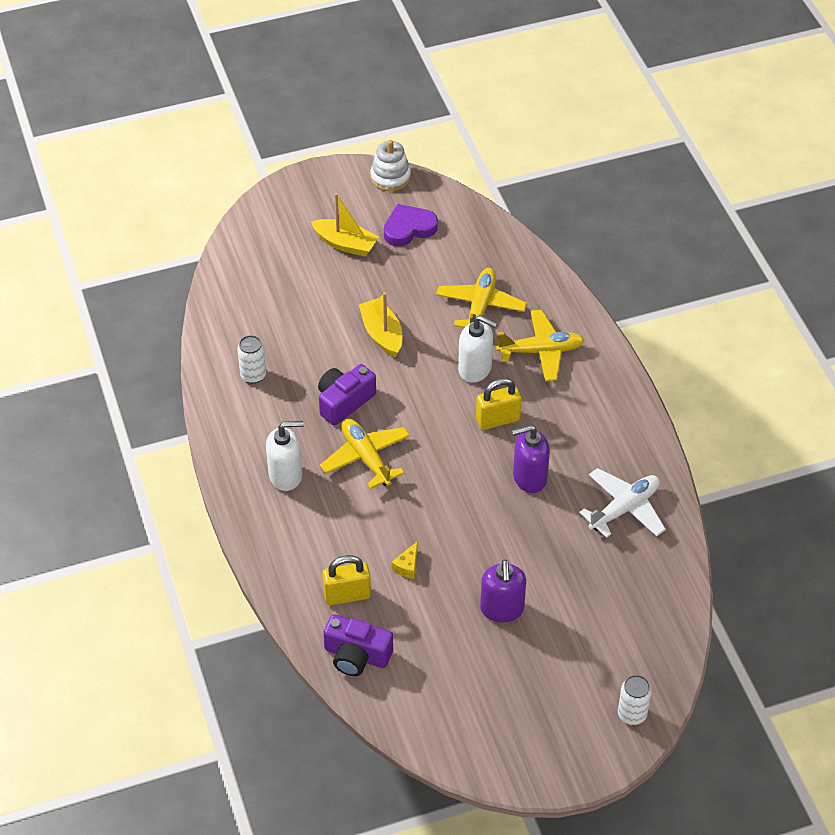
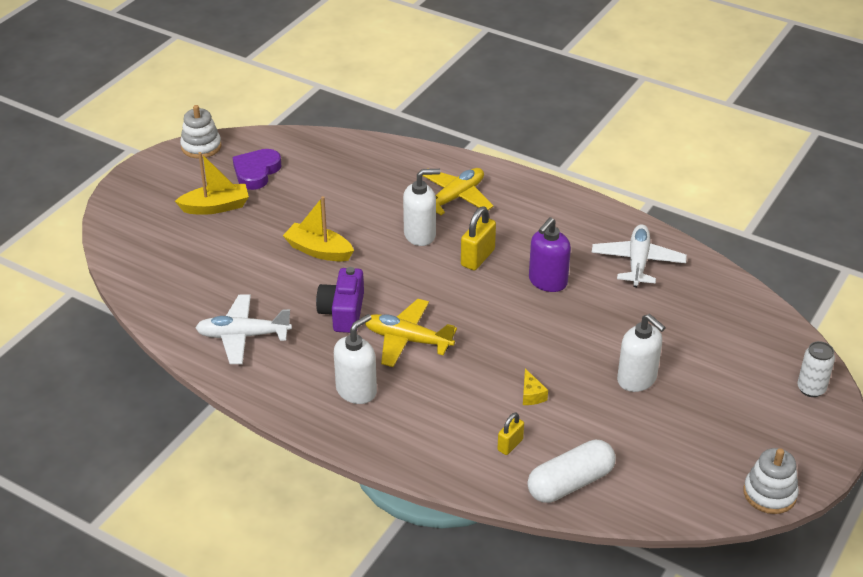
camera: 40 degrees left, 10 degrees down
(253, 375) = (243, 336): white can -> white plane
(347, 595) = (510, 445): yellow padlock -> yellow padlock, size x0.61
(356, 655) = (570, 483): purple camera -> white capsule
(480, 306) = (374, 193): yellow plane -> none
(492, 770) = (769, 493): none -> white stacking toy
(502, 609) = (637, 379): purple soap dispenser -> white soap dispenser

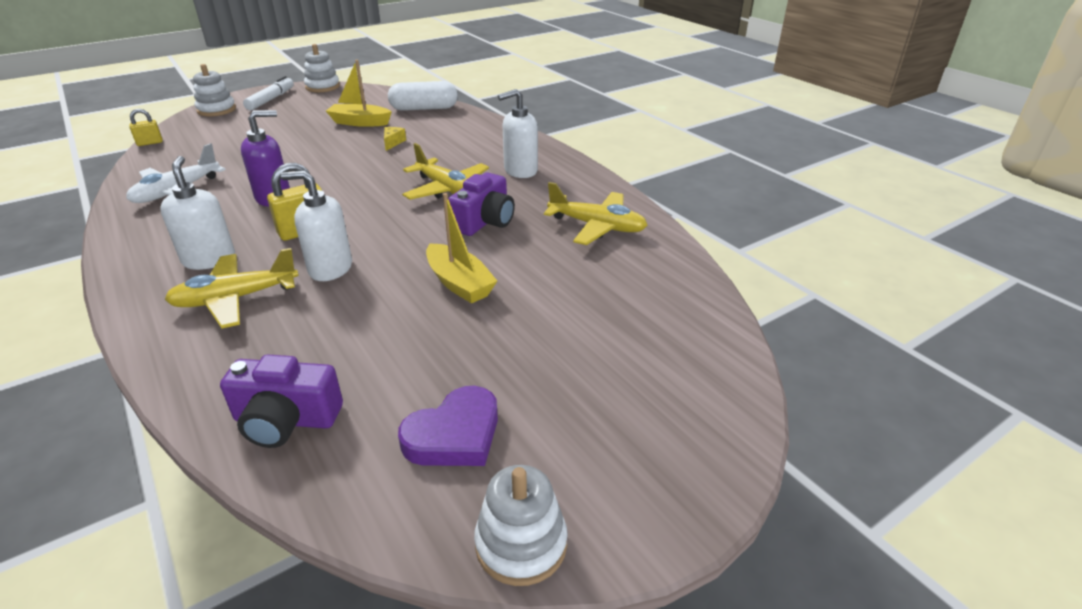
camera: 155 degrees left, 5 degrees down
(216, 207) = (556, 386): yellow boat -> yellow boat (360, 122)
(243, 336) = (597, 226): white plane -> yellow plane
(346, 154) = (286, 420): none -> purple camera
(510, 445) = (439, 127): yellow padlock -> yellow padlock (150, 143)
(637, 379) = (311, 134): white soap dispenser -> white soap dispenser (209, 259)
(786, 435) = (271, 99): none -> white marker
(811, 389) = (216, 110): white can -> white stacking toy

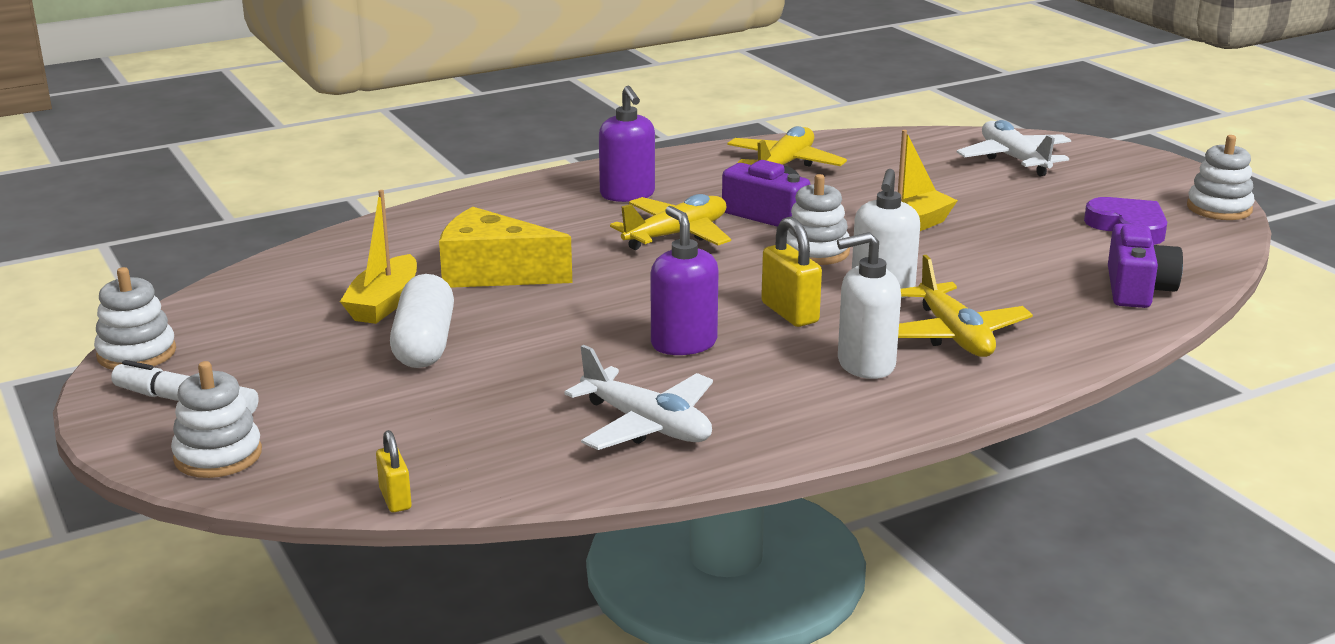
camera: 85 degrees left, 10 degrees down
(393, 143) = (493, 273): yellow cheese -> yellow cheese, size x2.44
(410, 241) = (816, 251): none -> white stacking toy
(424, 108) = (341, 255): white capsule -> white capsule (424, 344)
(520, 171) = (627, 195): white soap dispenser -> purple soap dispenser
(658, 360) = (1014, 159): none -> white plane

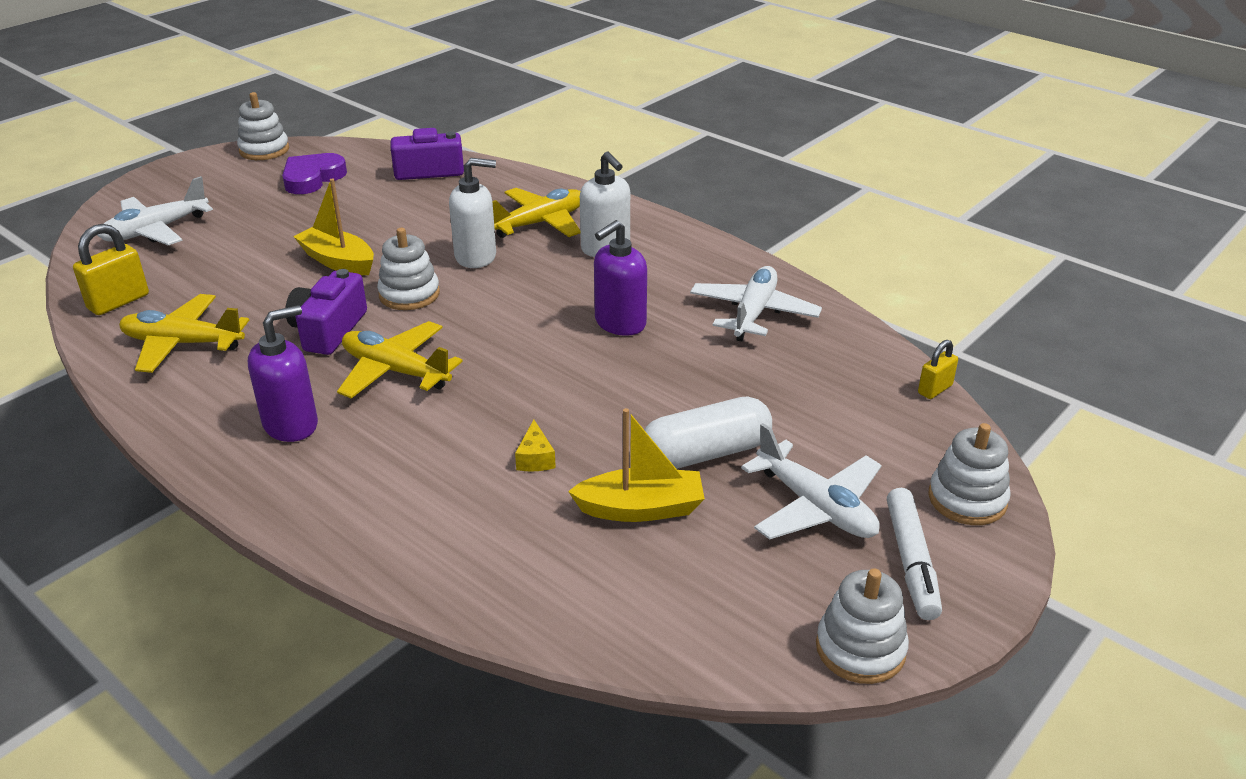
camera: 110 degrees left, 10 degrees up
(299, 376) = (815, 507): none -> white plane
(493, 273) = (535, 458): yellow cheese -> yellow cheese, size x0.41
(789, 313) = (538, 288): yellow padlock -> yellow padlock (118, 302)

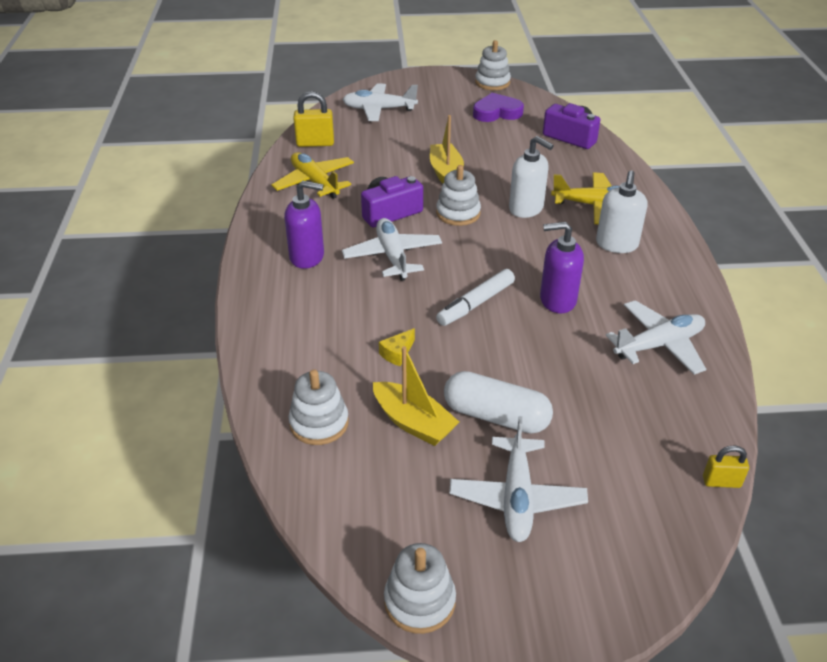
camera: 45 degrees right, 5 degrees up
(395, 371) = (393, 256): yellow plane -> white plane
(911, 561) = (529, 578): white marker -> white marker (476, 304)
(967, 499) = (629, 571): white stacking toy -> white stacking toy (319, 423)

